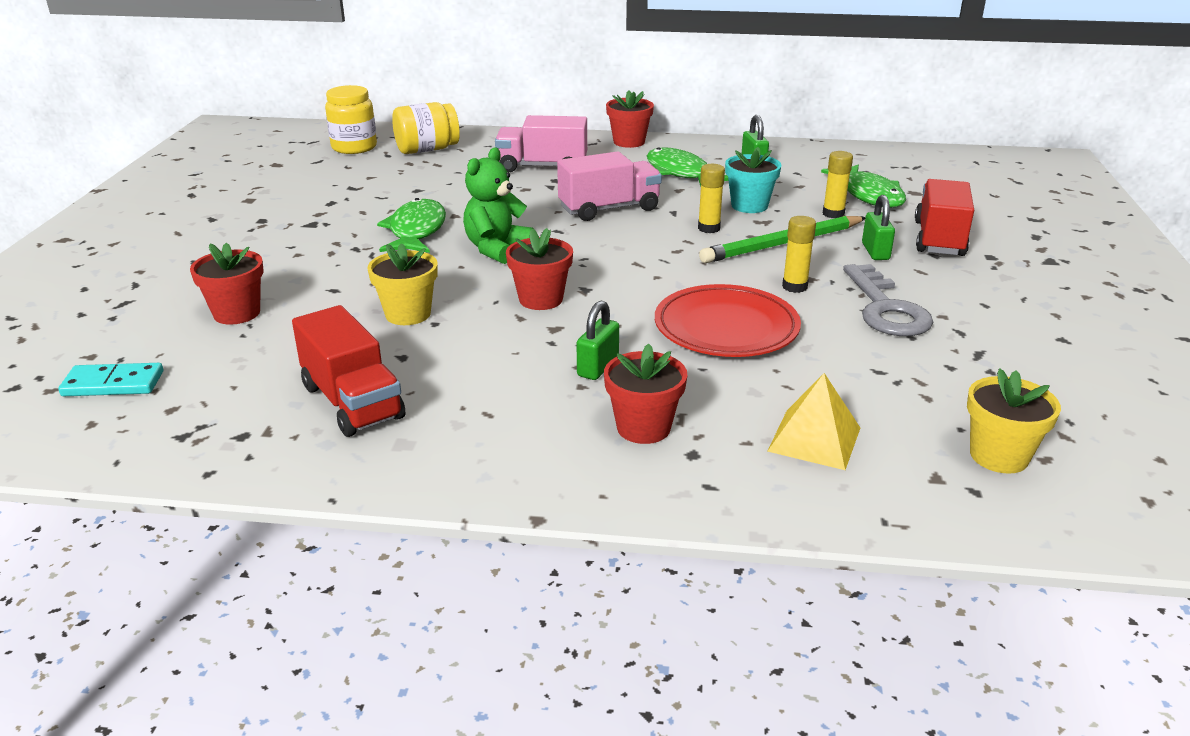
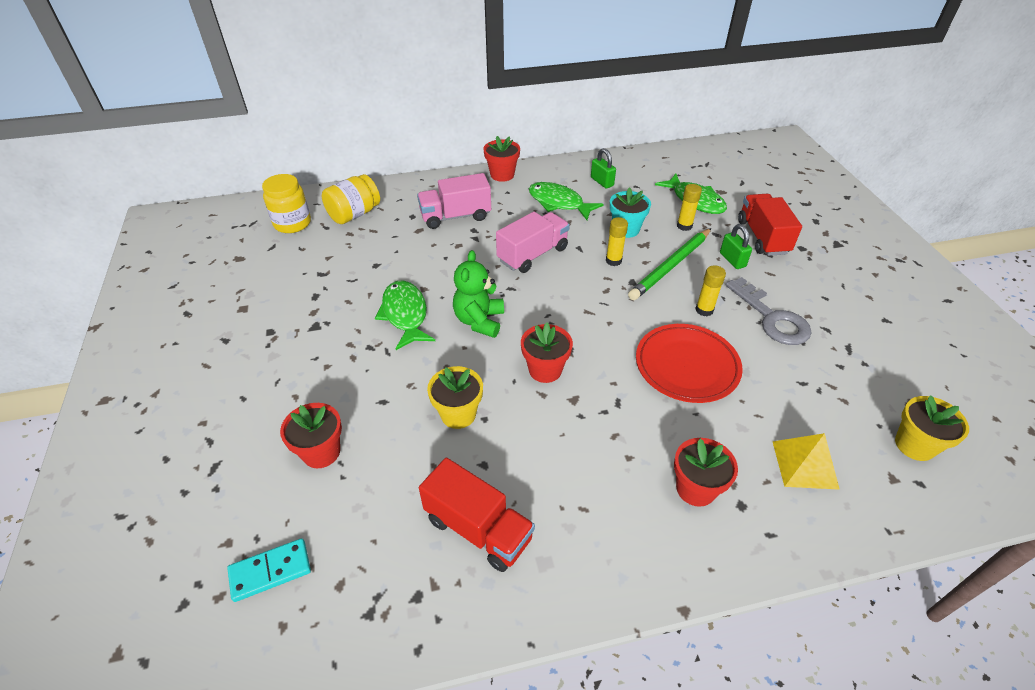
camera: 20 degrees left, 15 degrees up
(598, 367) = (628, 433): green padlock -> none

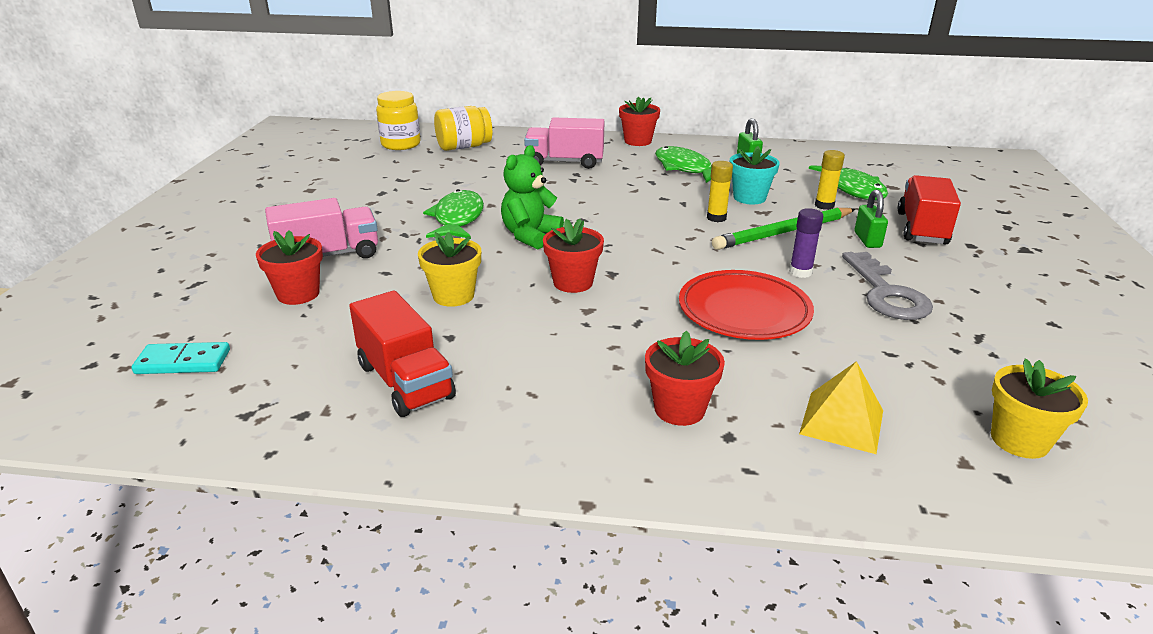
camera: 20 degrees right, 15 degrees down
(532, 255) = (626, 200): pink truck -> pink truck (328, 255)
(704, 310) = (800, 272): yellow glue stick -> purple glue stick

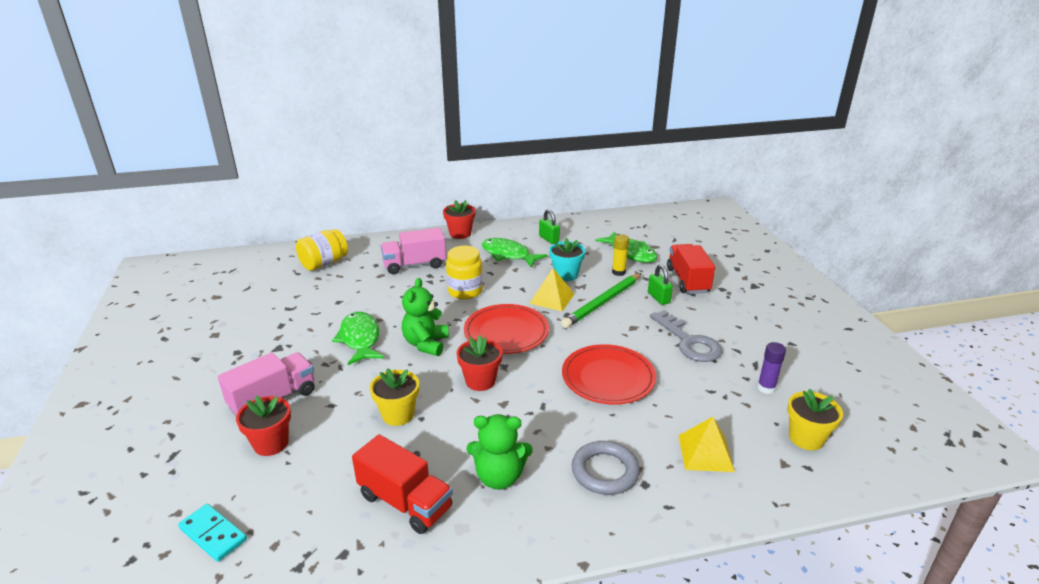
camera: 20 degrees left, 0 degrees up
(183, 362) = (213, 534): turquoise domino -> turquoise domino turned 60 degrees clockwise
(401, 144) = (268, 270): yellow jar -> yellow jar (465, 291)
(535, 383) = (499, 477): none -> green teddy bear
(635, 242) = (506, 333): none -> red plate
(679, 409) = (605, 471): red flower pot -> grey ring
(716, 218) = (552, 298): yellow glue stick -> yellow pyramid
(800, 272) = (629, 336): purple glue stick -> purple glue stick (766, 388)

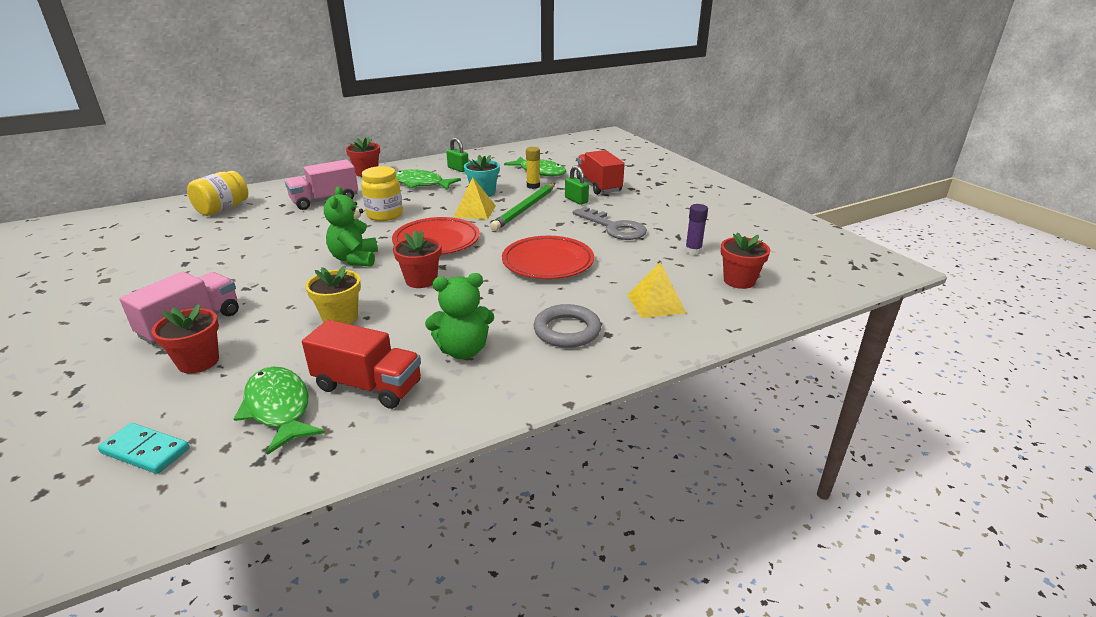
camera: 15 degrees left, 0 degrees up
(360, 339) = (280, 264): green fish -> green fish (279, 408)
(806, 438) = (739, 281): yellow flower pot -> red flower pot

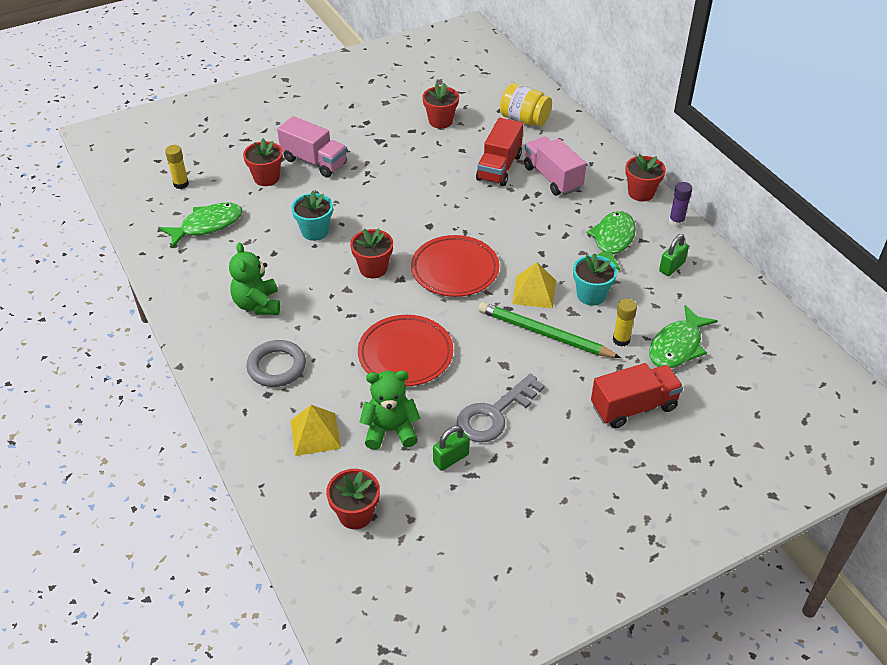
camera: 90 degrees right, 15 degrees up
(145, 451) = (181, 184): turquoise domino -> yellow glue stick
(182, 247) = (440, 121): none -> red flower pot
(340, 318) = (315, 231): yellow flower pot -> turquoise flower pot
(355, 259) = (416, 222): green teddy bear -> green teddy bear (390, 430)
(368, 386) = (223, 261): red truck -> red truck (499, 167)
(385, 215) = (518, 225): yellow jar -> none
(576, 200) = (577, 382): green padlock -> green padlock (451, 458)
(693, 251) = (430, 483): purple glue stick -> purple glue stick (676, 222)

